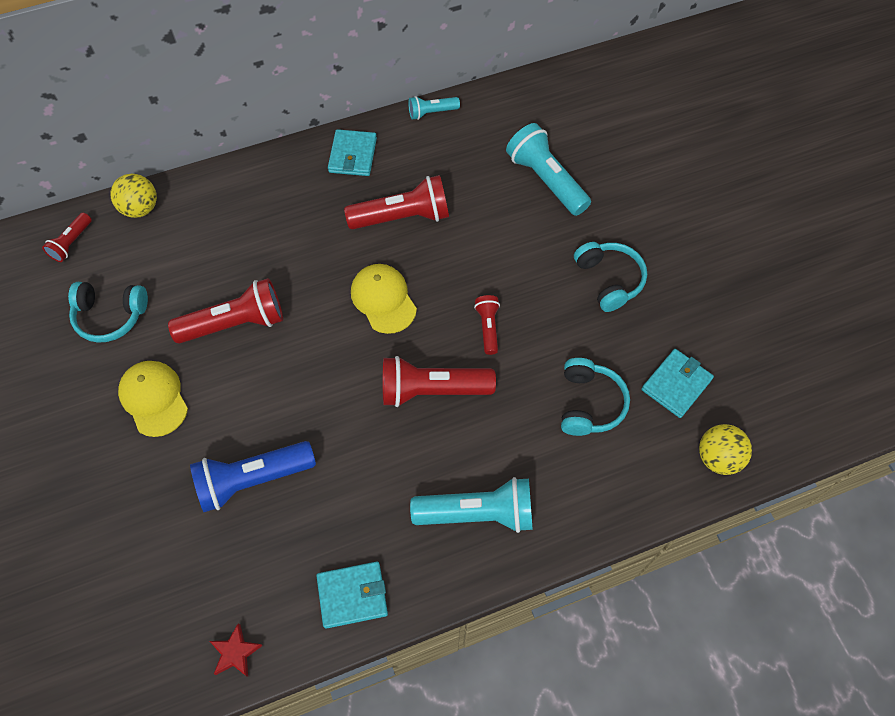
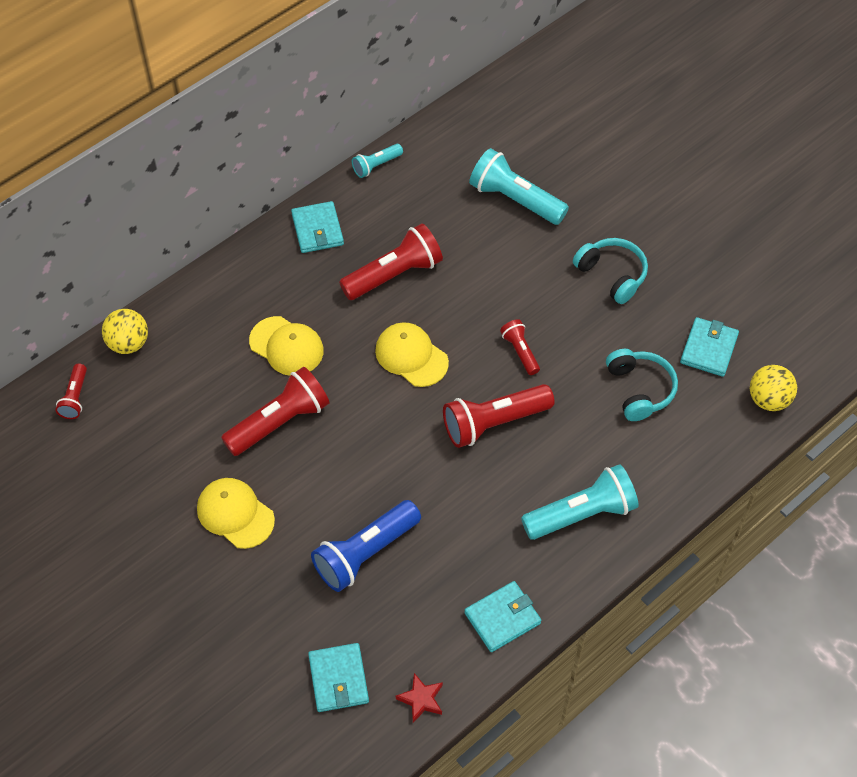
camera: 20 degrees left, 5 degrees down
(110, 316) = (152, 453): turquoise headphones -> none
(168, 600) = (338, 679): none -> turquoise wallet
(275, 254) = (286, 346): none -> yellow cap

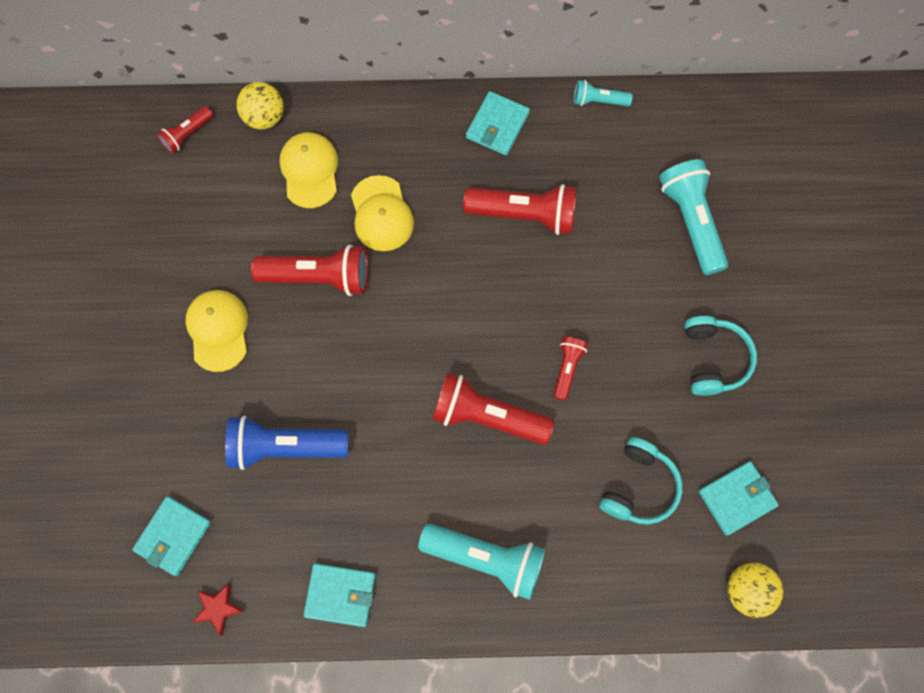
camera: 40 degrees right, 15 degrees up
(411, 356) = (473, 301): yellow cap -> yellow cap (310, 170)

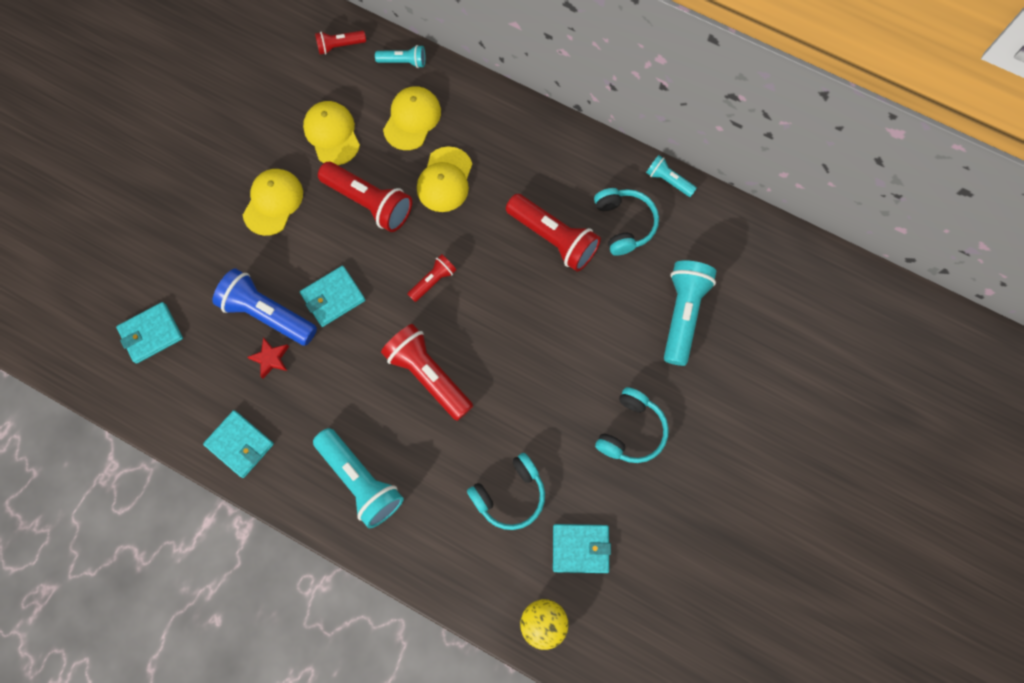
camera: 30 degrees right, 0 degrees up
(218, 608) = (150, 403): red star -> red star (271, 359)
(236, 228) = (332, 134): none -> yellow cap
(264, 117) = (403, 62): yellow ball -> turquoise flashlight
(497, 125) = (576, 158): turquoise wallet -> turquoise wallet (333, 297)
(567, 368) = (512, 374): red flashlight -> red flashlight (433, 281)
(583, 165) = (624, 224): none -> turquoise headphones

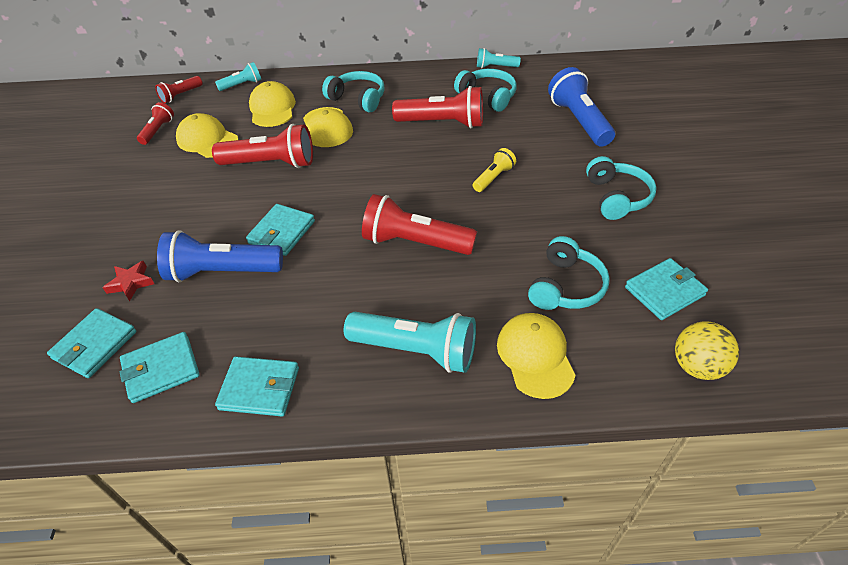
camera: 30 degrees left, 25 degrees down
(185, 385) = (161, 369): none -> turquoise wallet
(271, 359) = (248, 302): red star -> red star (131, 283)
(273, 202) = (178, 198): yellow cap -> yellow cap (535, 356)
(433, 281) = (367, 184): red flashlight -> red flashlight (158, 130)
(499, 152) = (358, 99): none -> turquoise headphones
(545, 341) = (493, 178): none -> yellow flashlight
(683, 314) = (579, 121): turquoise flashlight -> blue flashlight

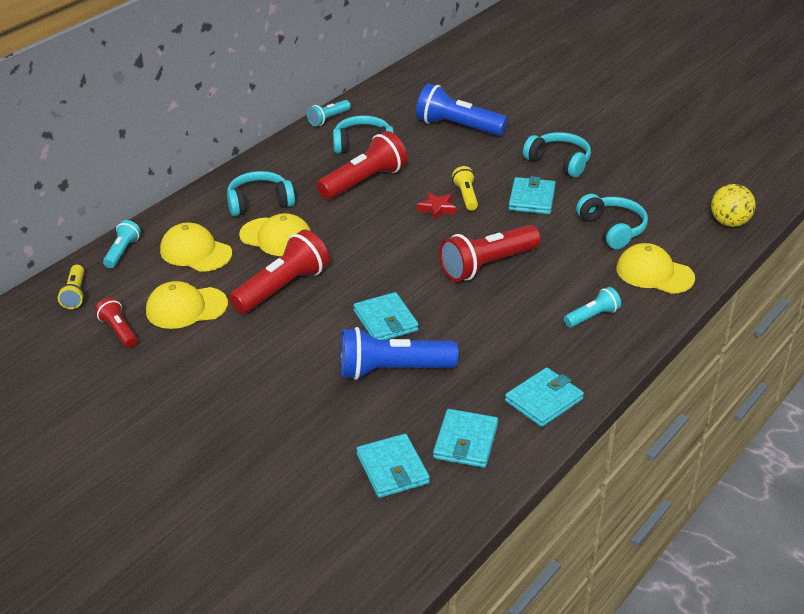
camera: 50 degrees left, 10 degrees down
(131, 283) = (339, 424): red star -> red star (437, 209)
(180, 95) = (75, 294): red flashlight -> yellow flashlight
(222, 272) = (392, 370): blue flashlight -> blue flashlight turned 45 degrees clockwise
(416, 350) = (592, 317): turquoise flashlight -> turquoise flashlight, size x0.53
(664, 291) = (662, 197): turquoise wallet -> turquoise wallet (531, 199)

